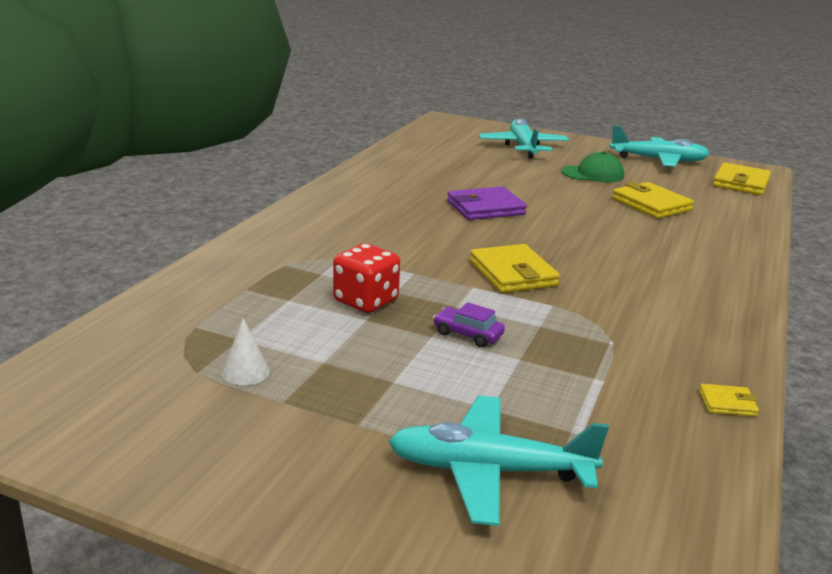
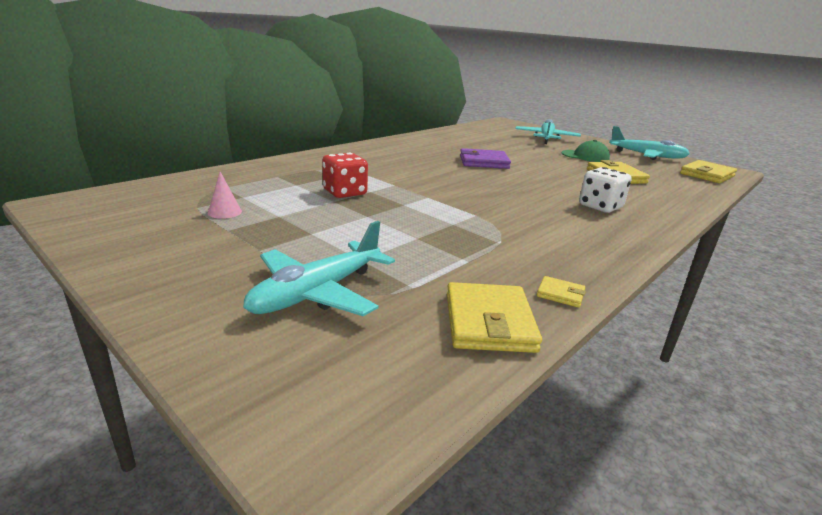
camera: 20 degrees right, 0 degrees up
(245, 372) = (224, 212): white cone -> pink cone
(467, 334) = (394, 219): purple car -> none
(488, 471) = (317, 293): turquoise plane -> turquoise plane turned 75 degrees counterclockwise
(513, 273) = (465, 195): yellow wallet -> yellow wallet (489, 322)
(671, 261) = (600, 207): none -> white dice

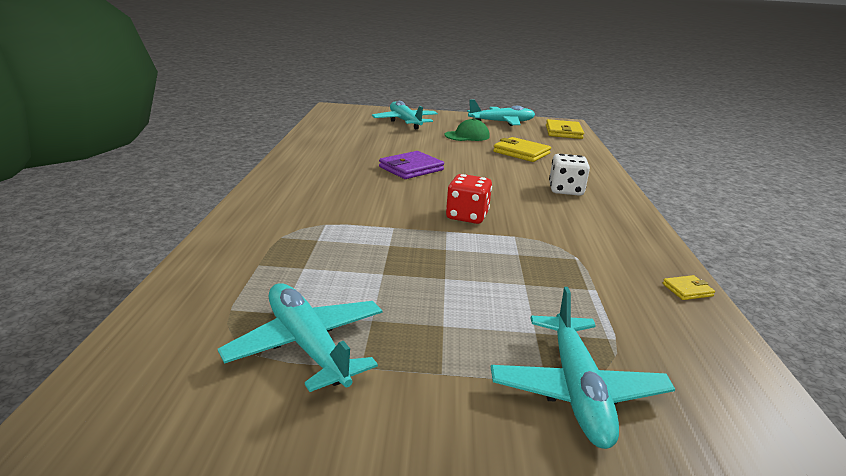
camera: 40 degrees left, 0 degrees up
(224, 212) = (307, 345): pink cone -> turquoise plane
(345, 192) = (371, 257): red dice -> red dice (467, 216)
(489, 322) = (704, 341): yellow wallet -> none

